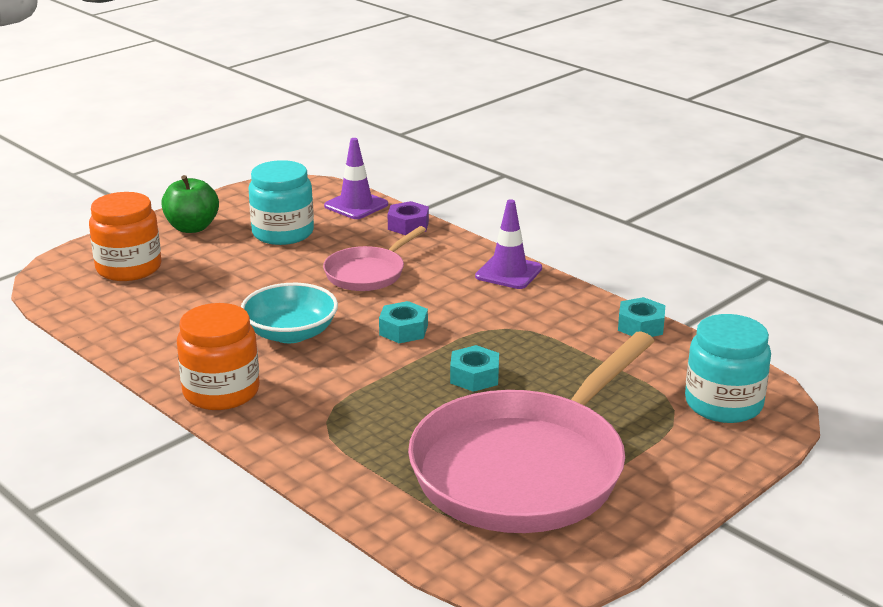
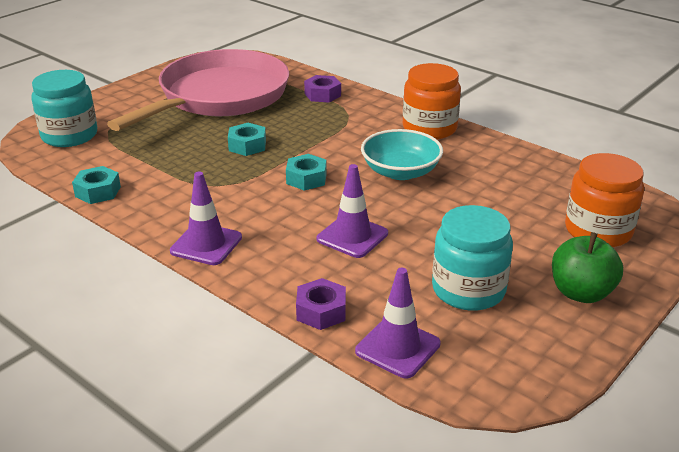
camera: 175 degrees right, 5 degrees up
(356, 464) = (322, 95): none -> purple nut
(368, 273) = (352, 236): pink pan -> purple traffic cone

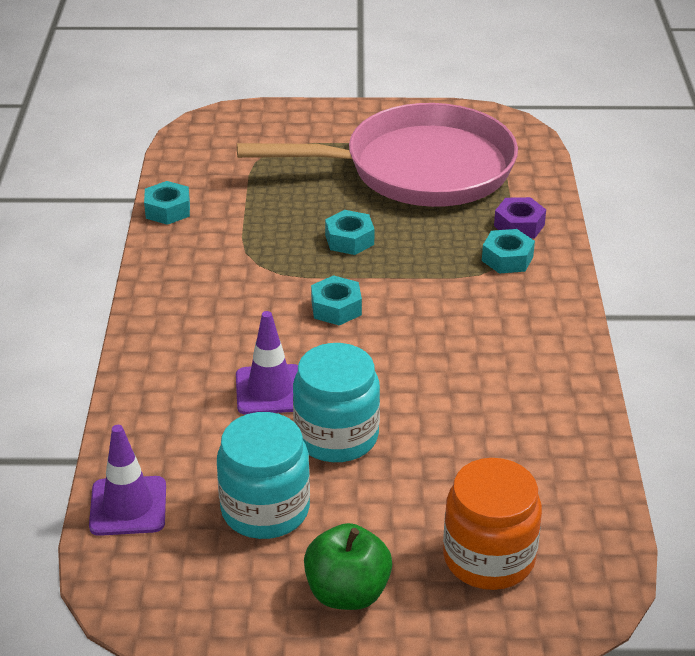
camera: 50 degrees right, 5 degrees up
(69, 135) = (234, 138): turquoise jar -> turquoise jar (336, 436)
(206, 244) = (158, 314): purple traffic cone -> none
(321, 311) = (133, 433): purple nut -> none
(346, 110) = (507, 259): none -> turquoise nut
(400, 172) = (429, 360): turquoise bowl -> none
(429, 128) = (550, 333): orange jar -> none

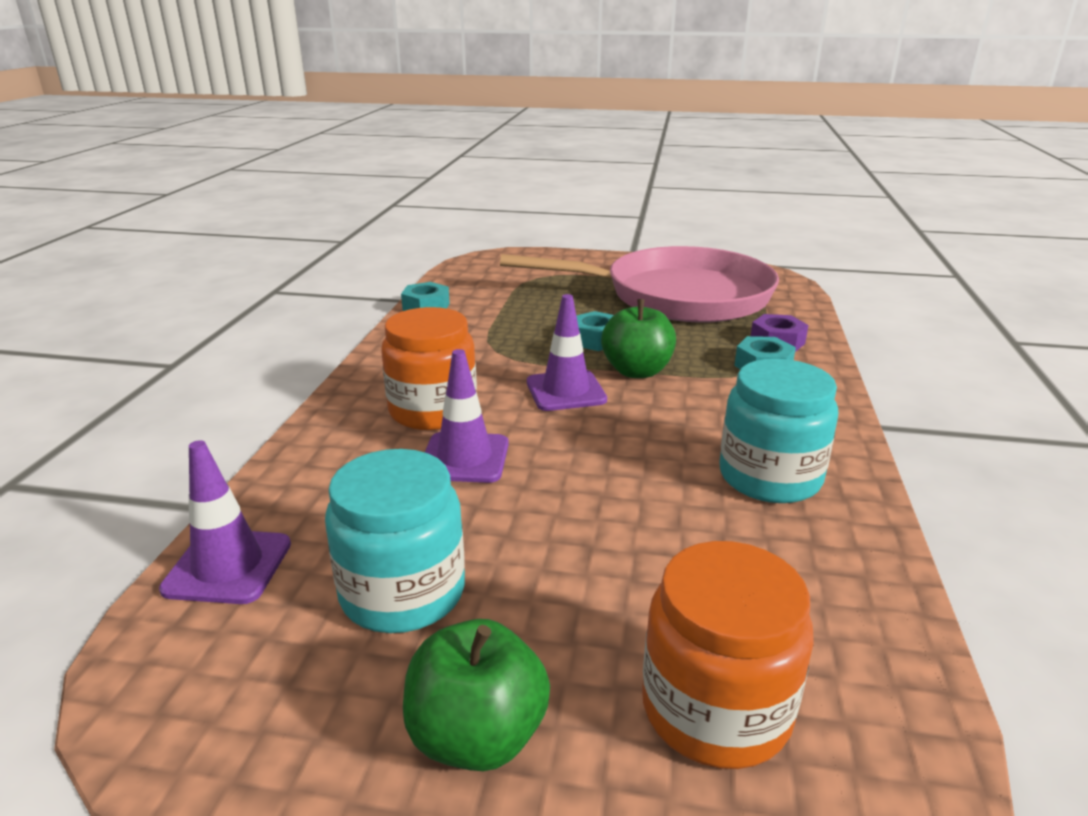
camera: 10 degrees right, 10 degrees down
(225, 343) = (433, 411): none -> orange jar
(336, 308) = (566, 391): turquoise nut -> purple traffic cone
(336, 436) = (528, 514): turquoise jar -> turquoise jar (769, 477)
(395, 277) = (637, 371): none -> green apple

